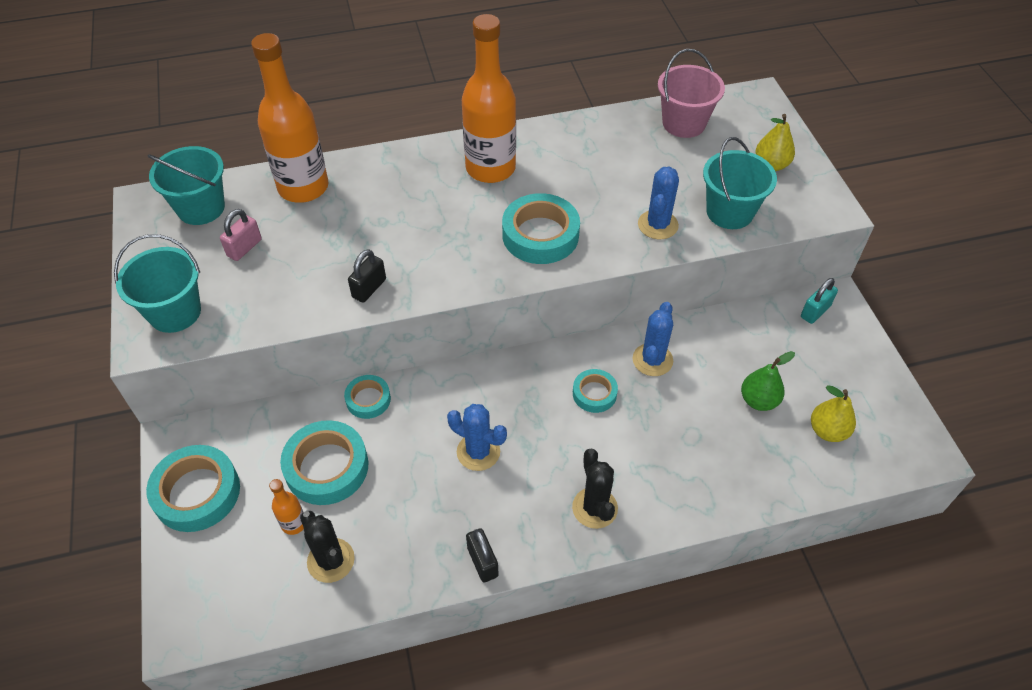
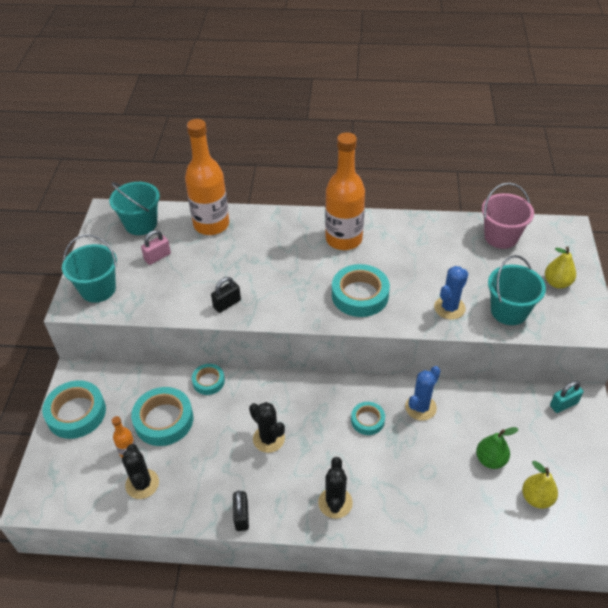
camera: 20 degrees right, 5 degrees down
(478, 452) = (269, 439): blue cactus -> black cactus

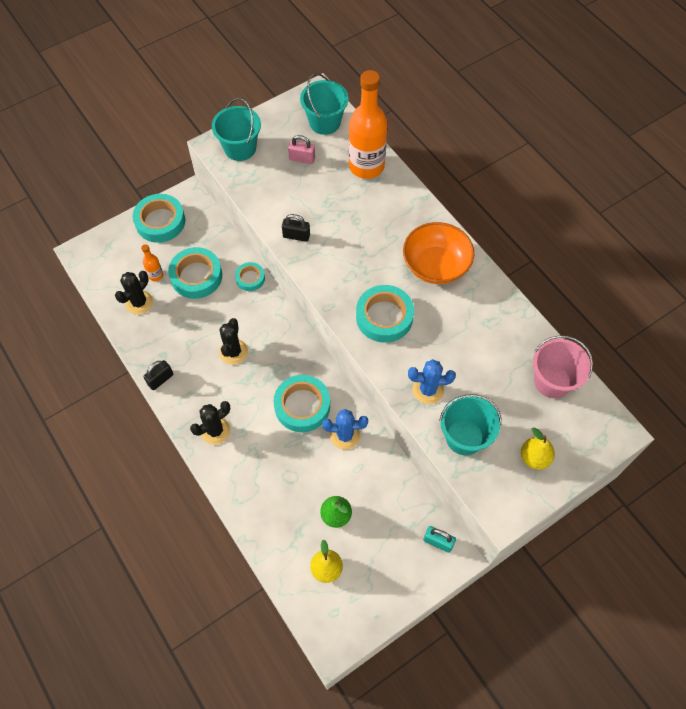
camera: 50 degrees right, 15 degrees up
(344, 239) = (436, 265): orange bottle -> orange bowl
(367, 420) = (302, 406): turquoise tape -> turquoise tape, size x1.77

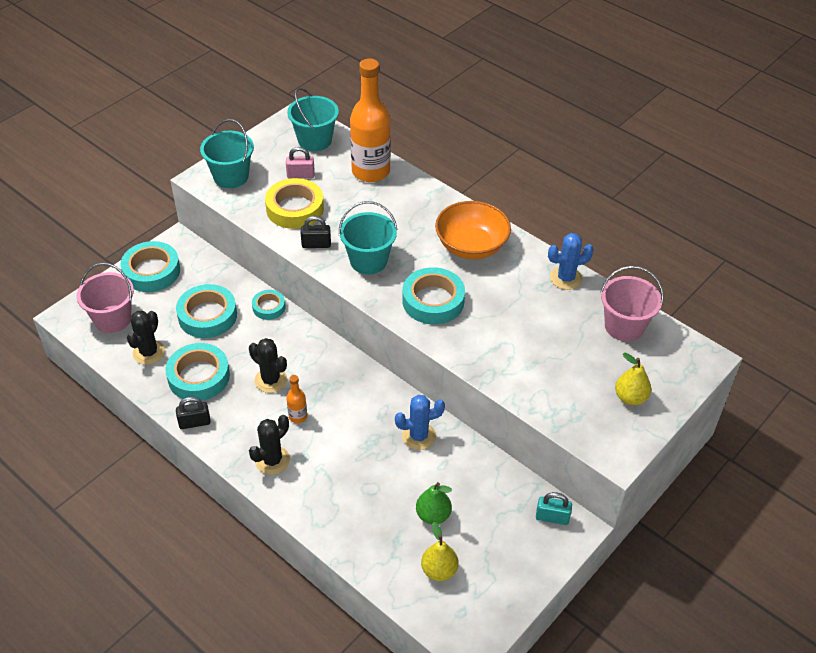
camera: 15 degrees left, 15 degrees down
(117, 263) = (112, 319): none -> pink bucket
(156, 275) = (161, 323): orange bottle -> orange bottle (298, 416)
(160, 379) = (194, 422): black padlock -> black padlock turned 45 degrees clockwise
(233, 352) = (271, 380): black cactus -> black cactus turned 45 degrees counterclockwise
(287, 193) = (295, 208): none -> yellow tape
(302, 406) = (363, 417): turquoise tape -> turquoise tape (199, 376)
(428, 390) = (500, 358): blue cactus -> blue cactus (566, 278)
(464, 437) = (552, 393): turquoise bucket -> turquoise bucket (368, 261)

